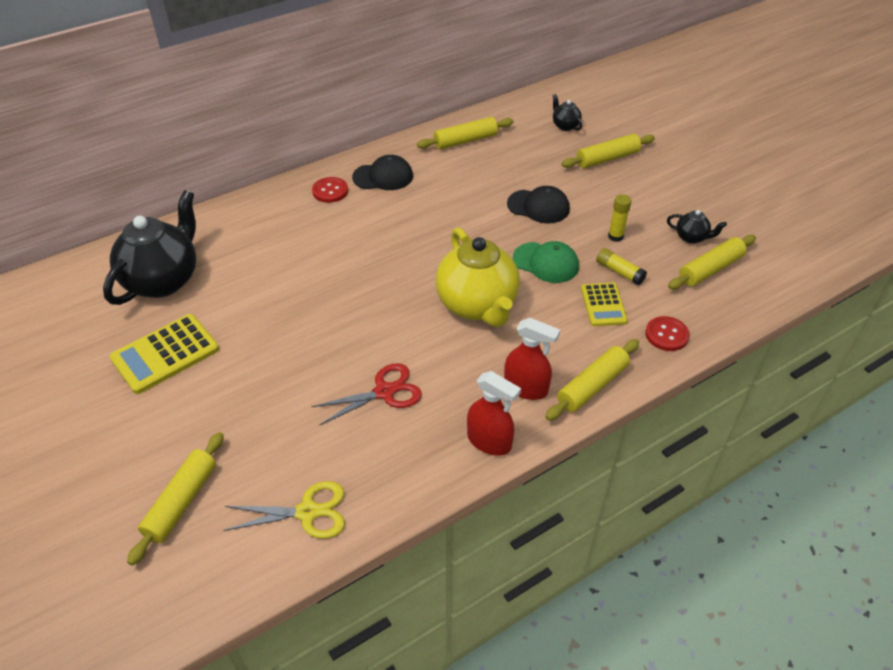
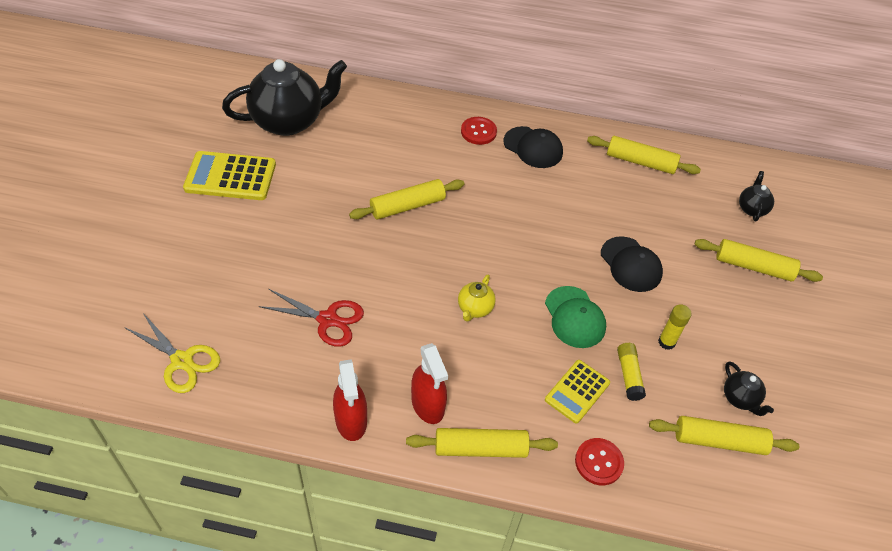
camera: 40 degrees right, 5 degrees up
(181, 502) = (126, 287): yellow rolling pin -> yellow rolling pin (407, 206)
(477, 305) = (475, 308): yellow teapot -> yellow teapot, size x0.44

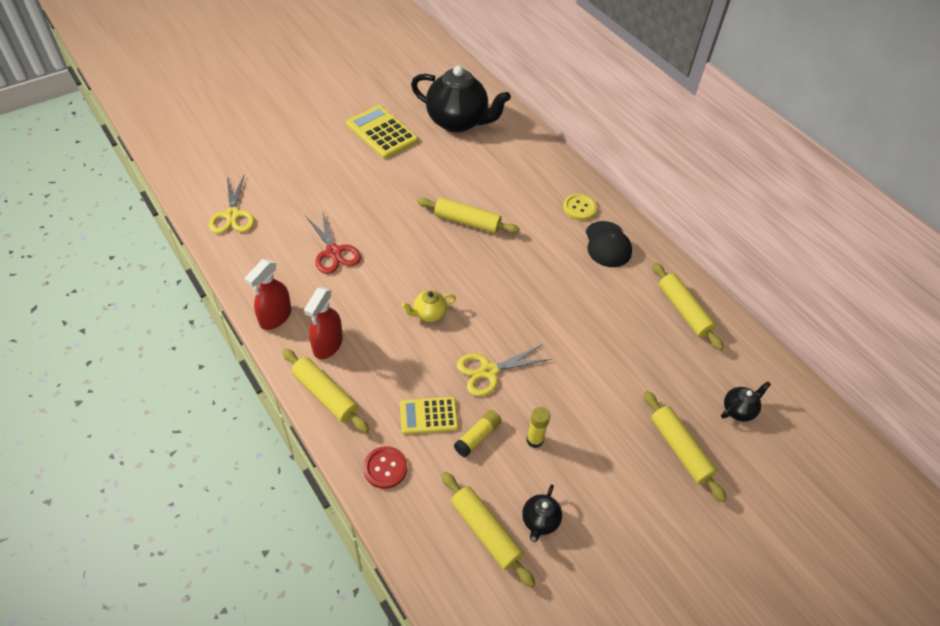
camera: 45 degrees right, 0 degrees up
(478, 132) = (579, 208): red button -> yellow button
(574, 317) = (489, 371): green cap -> yellow scissors
(631, 264) = (577, 371): black cap -> none

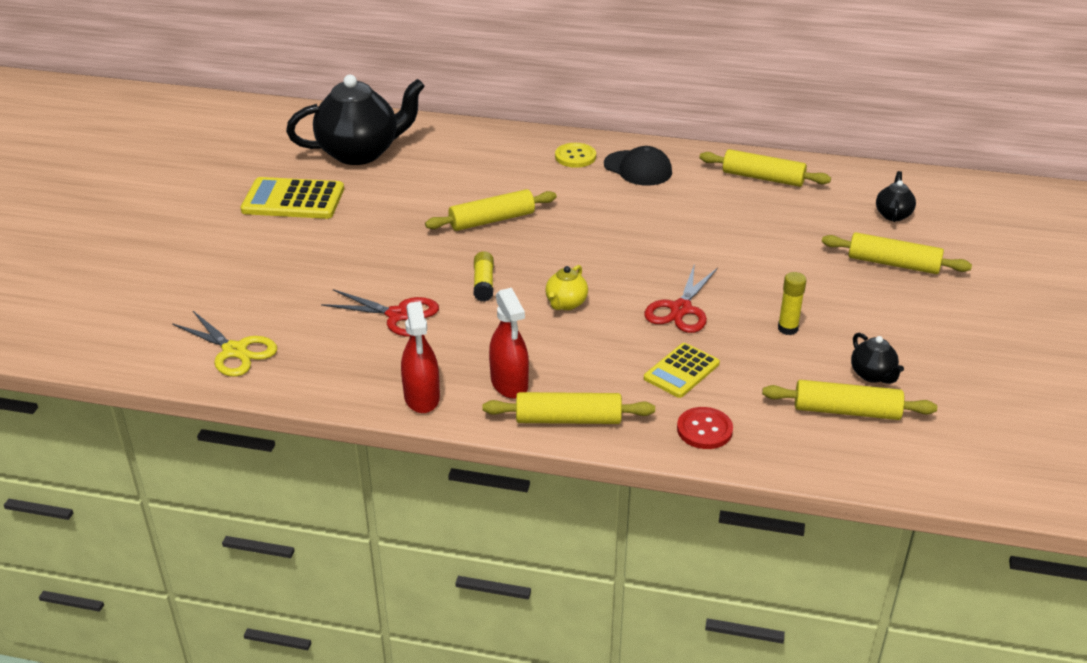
camera: 40 degrees left, 15 degrees down
(477, 437) = (742, 357): yellow glue stick -> yellow glue stick (483, 283)
(489, 371) = (681, 309): yellow scissors -> red scissors

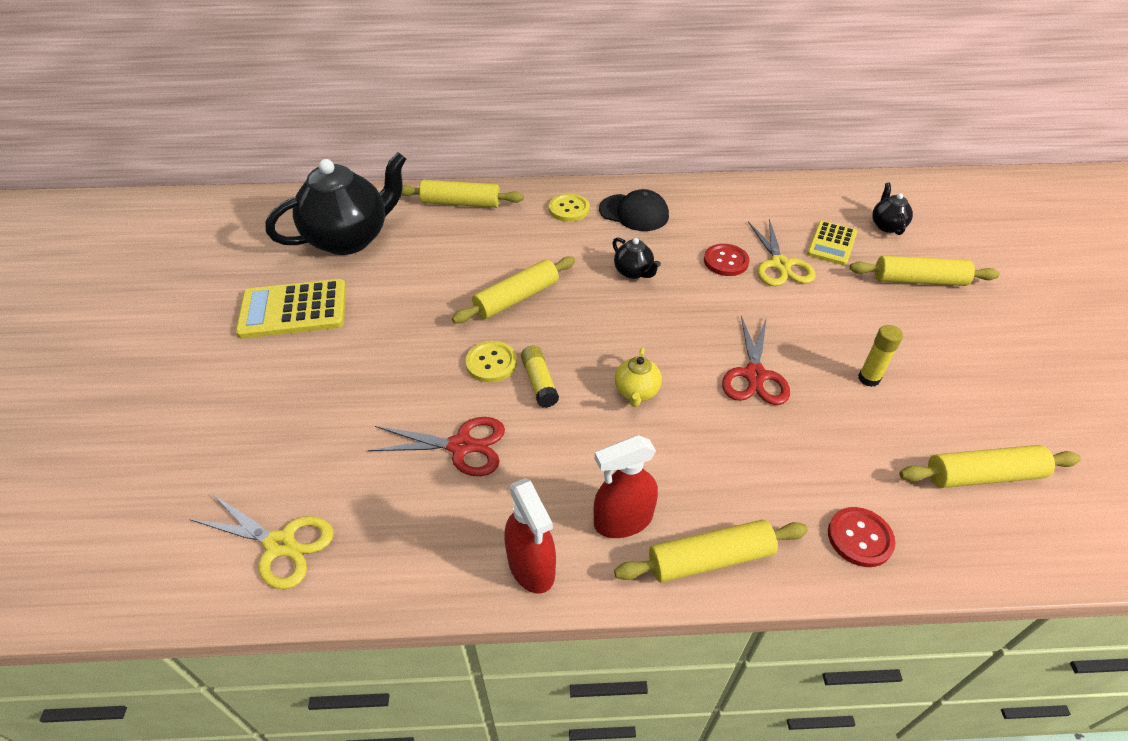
camera: 15 degrees left, 10 degrees up
(448, 263) = (491, 363): none -> yellow button
(509, 384) = (623, 520): red spray bottle -> red spray bottle turned 105 degrees clockwise
(681, 371) = (795, 458): yellow calculator -> yellow calculator (831, 243)
(706, 220) = (726, 261): none -> red button
(759, 231) = (780, 265): none -> yellow scissors
(763, 178) = (752, 204): yellow rolling pin -> yellow rolling pin (461, 203)
(872, 375) = (979, 421): black teapot -> black teapot (633, 272)

